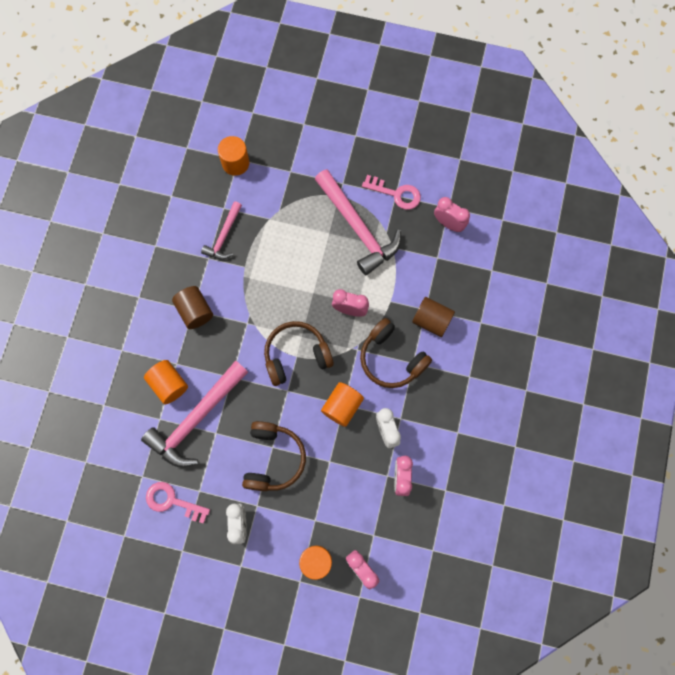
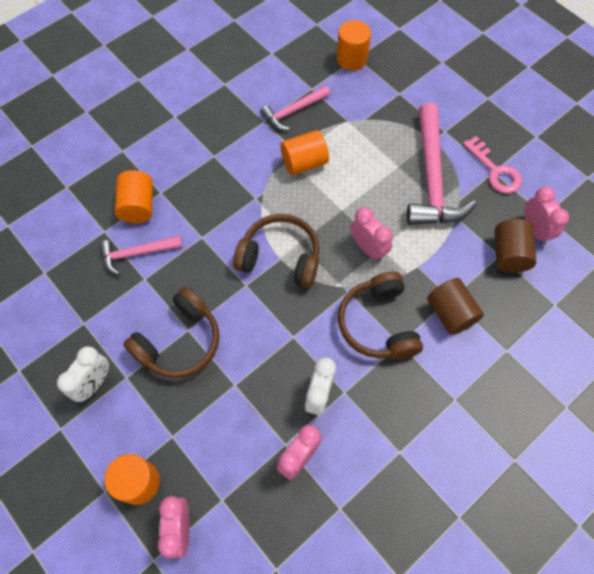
camera: 35 degrees right, 10 degrees down
(172, 501) = (50, 315): pink key -> none
(195, 311) = (215, 158): brown cylinder -> brown cylinder (509, 254)
(196, 419) = (137, 253): pink hammer -> pink hammer, size x0.55
(342, 406) = (290, 337): orange cylinder -> orange cylinder (304, 162)

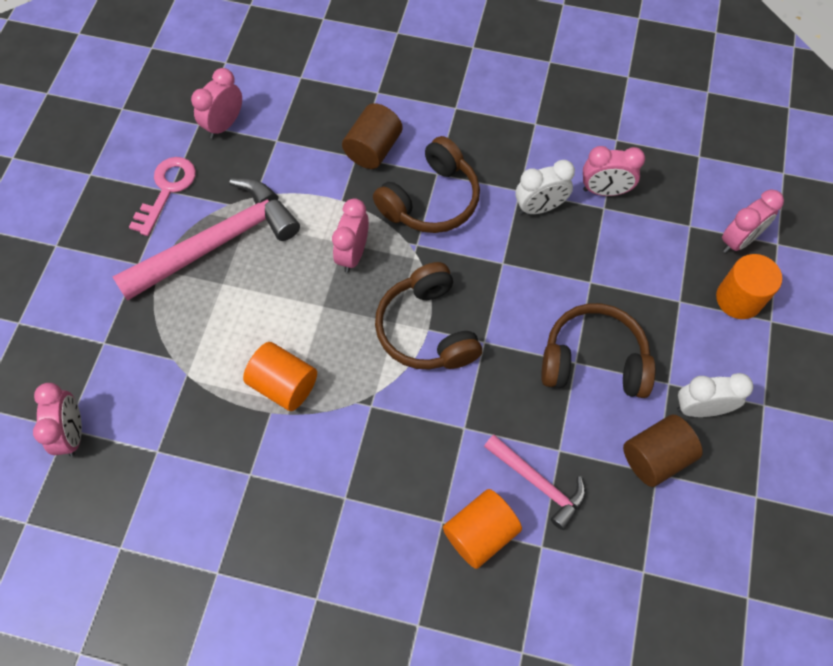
camera: 125 degrees left, 0 degrees up
(293, 111) = (211, 448): pink hammer -> none
(351, 59) = (73, 433): orange cylinder -> pink clock
(509, 254) = (270, 133): brown cylinder -> brown cylinder (655, 457)

